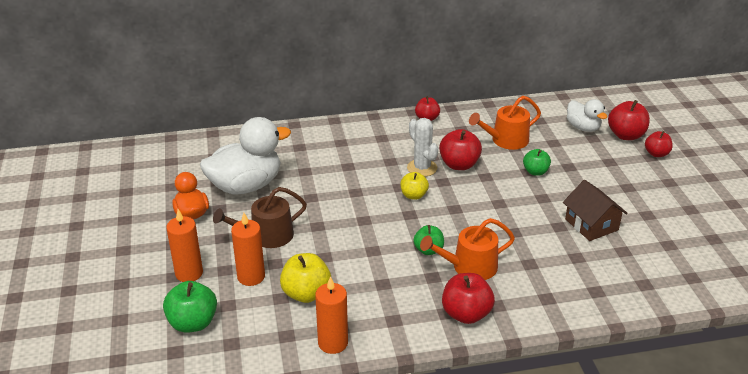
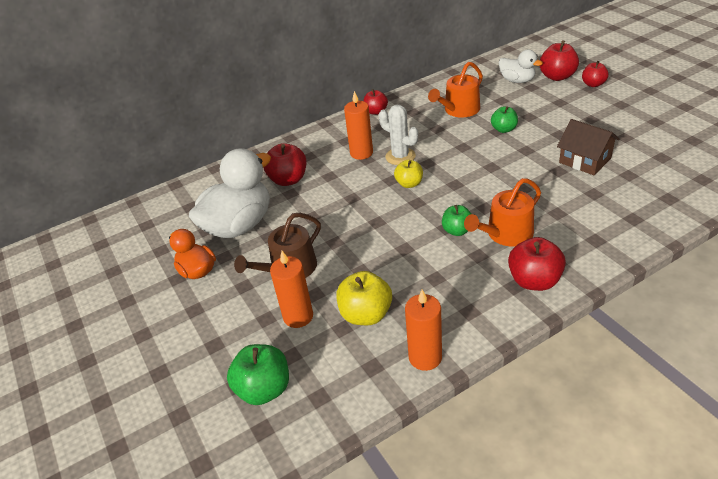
camera: 15 degrees left, 5 degrees up
(189, 273) = (229, 335): orange candle -> orange candle (361, 153)
(459, 165) = (432, 143): red apple -> red apple (288, 180)

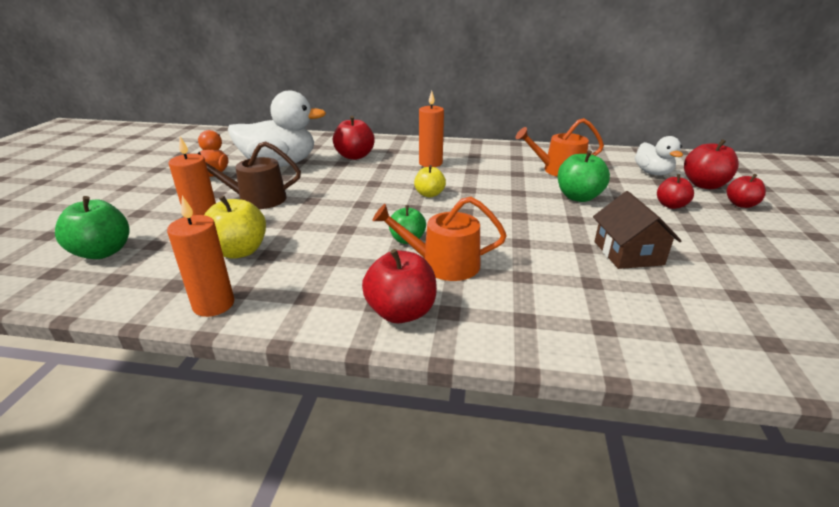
camera: 35 degrees right, 10 degrees down
(376, 111) = (487, 147): red apple -> red apple (670, 205)
(400, 156) = (455, 177): white cactus -> none
(504, 129) = (578, 197): green apple -> green apple, size x1.55

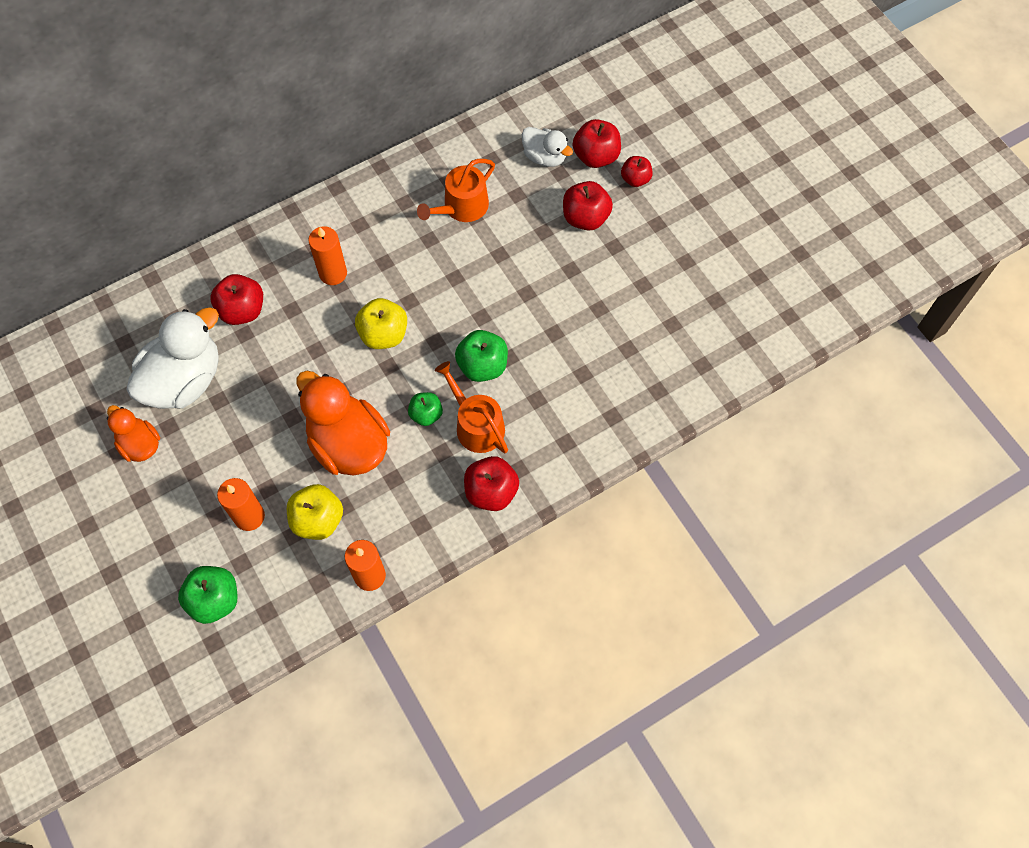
camera: 40 degrees left, 35 degrees up
(256, 199) = (241, 451): brown watering can -> none
(326, 227) = (348, 444): none -> orange duck
(429, 194) = (383, 334): yellow apple -> yellow apple, size x1.55
(443, 264) = (476, 425): orange watering can -> orange watering can turned 90 degrees clockwise
(578, 197) = (508, 252): green apple -> green apple (482, 366)
(628, 253) = (588, 319): brown house -> none
(670, 205) = (585, 218): red apple -> red apple, size x1.55

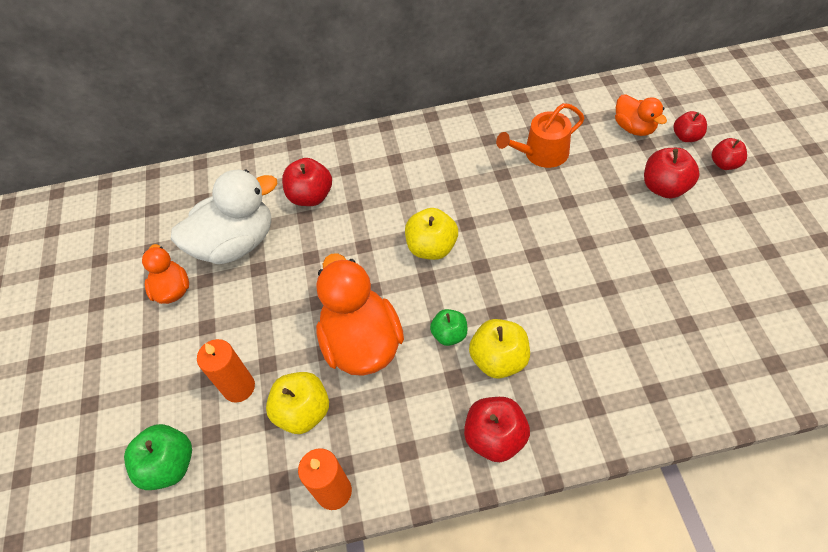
camera: 25 degrees right, 10 degrees down
(333, 273) = (403, 184): orange candle -> none
(476, 425) = (499, 359): orange watering can -> yellow apple
(482, 366) = (522, 301): green apple -> none
(544, 157) = (634, 128): white duck -> orange duck
(596, 156) = (686, 137): red apple -> red apple, size x0.64

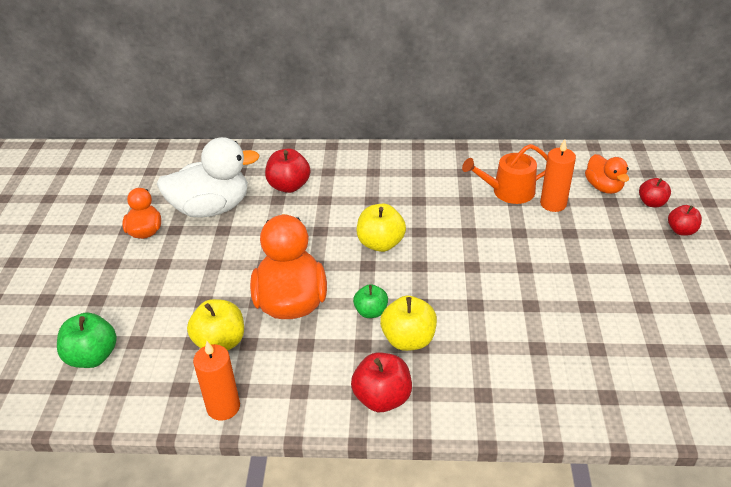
camera: 10 degrees right, 15 degrees down
(239, 387) = (172, 313): orange candle -> orange candle (553, 204)
(664, 187) = (615, 238): red apple -> none

